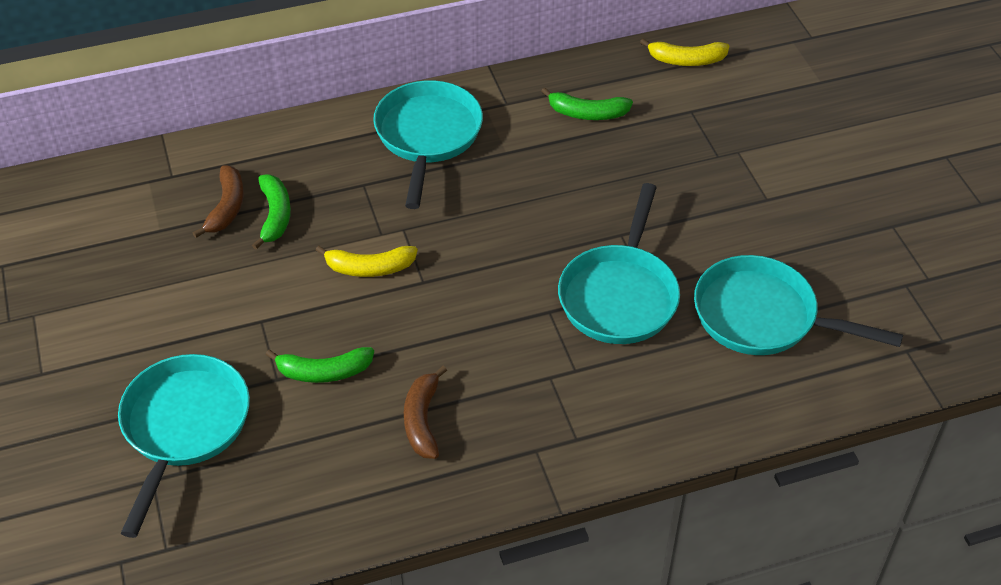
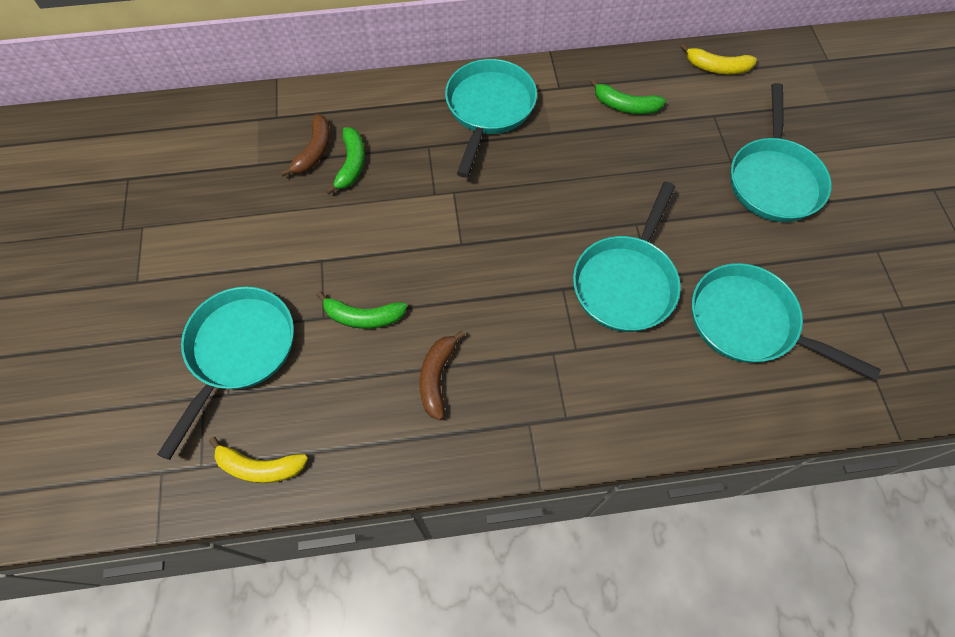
camera: 10 degrees right, 15 degrees up
(369, 268) = (419, 224): yellow banana -> yellow banana (260, 467)
(768, 169) = (773, 180): none -> turquoise pan

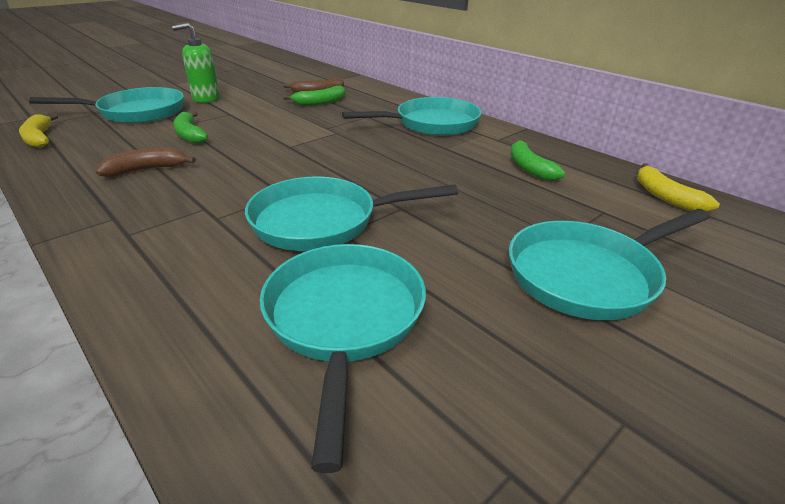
camera: 55 degrees right, 30 degrees down
(241, 266) = (206, 98): none -> green soap dispenser

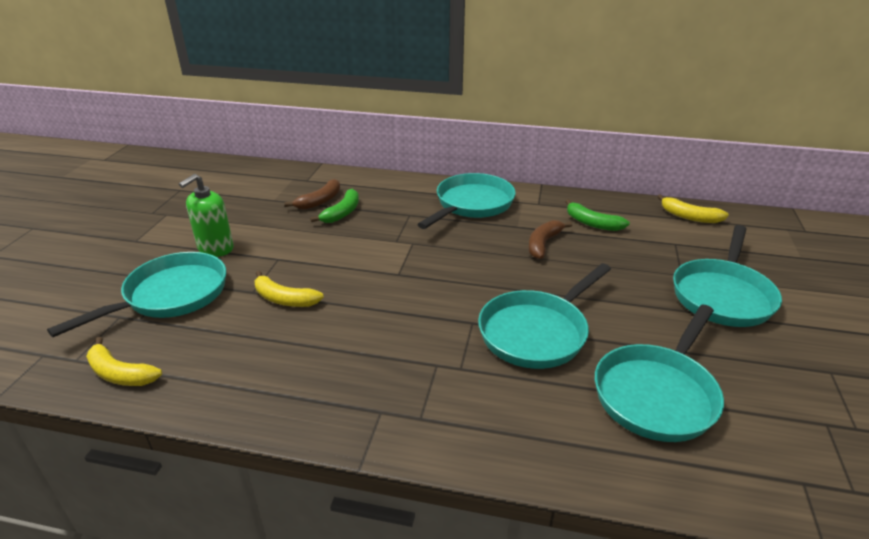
camera: 35 degrees left, 0 degrees up
(147, 170) = (317, 354): brown banana -> brown banana (543, 244)
(190, 135) = (284, 299): green banana -> yellow banana
(344, 319) = (657, 393): turquoise pan -> turquoise pan turned 105 degrees counterclockwise

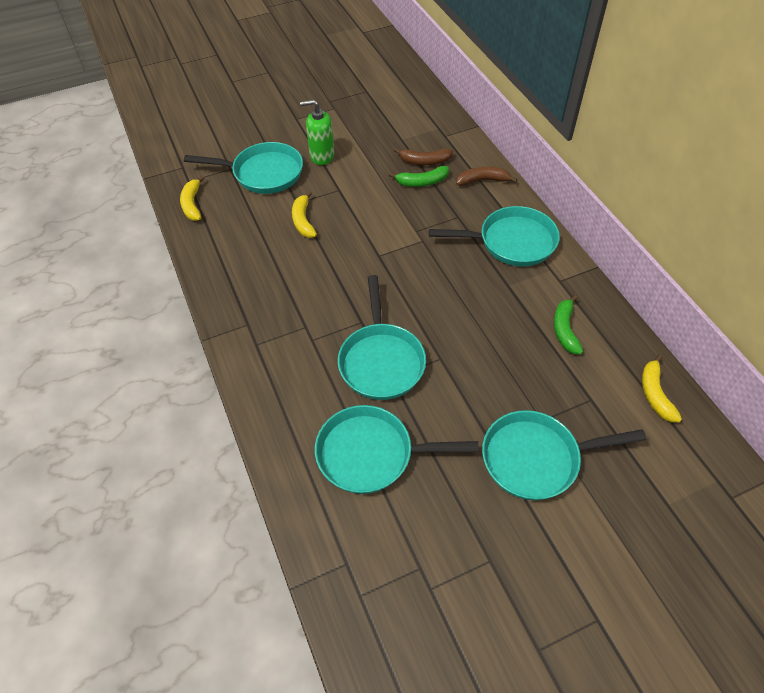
camera: 55 degrees right, 20 degrees up
(537, 332) = (381, 361): turquoise pan -> turquoise pan turned 105 degrees counterclockwise
(543, 244) = (498, 313): brown banana -> brown banana (482, 180)

